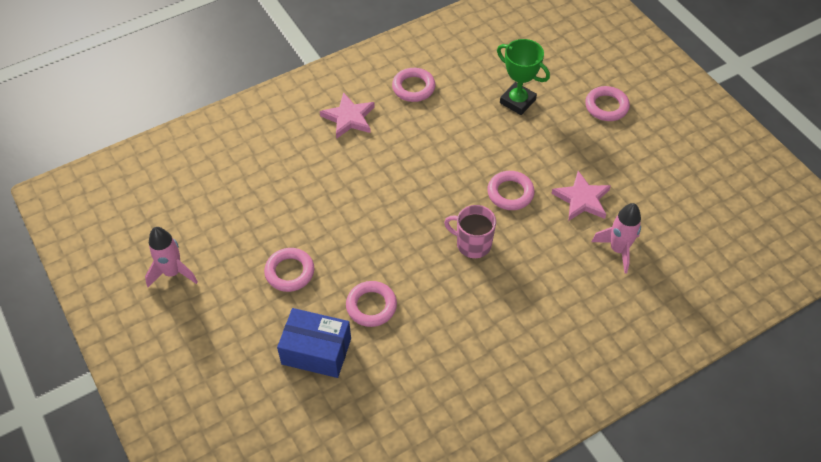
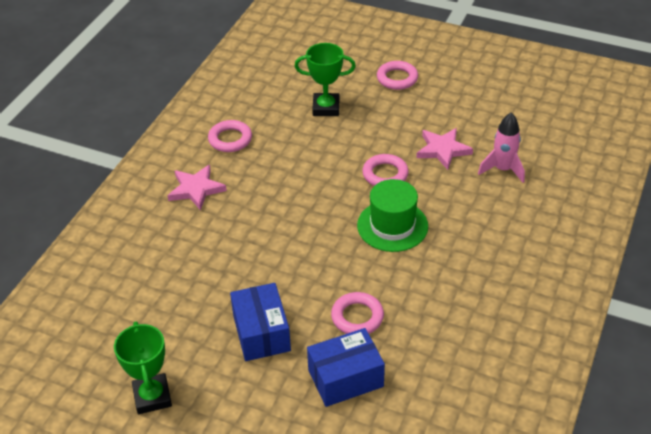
camera: 35 degrees left, 10 degrees down
(173, 272) = (152, 397): pink rocket -> green trophy
(290, 272) = (261, 333): pink ring -> blue box
(472, 244) = (392, 226): pink mug -> green hat

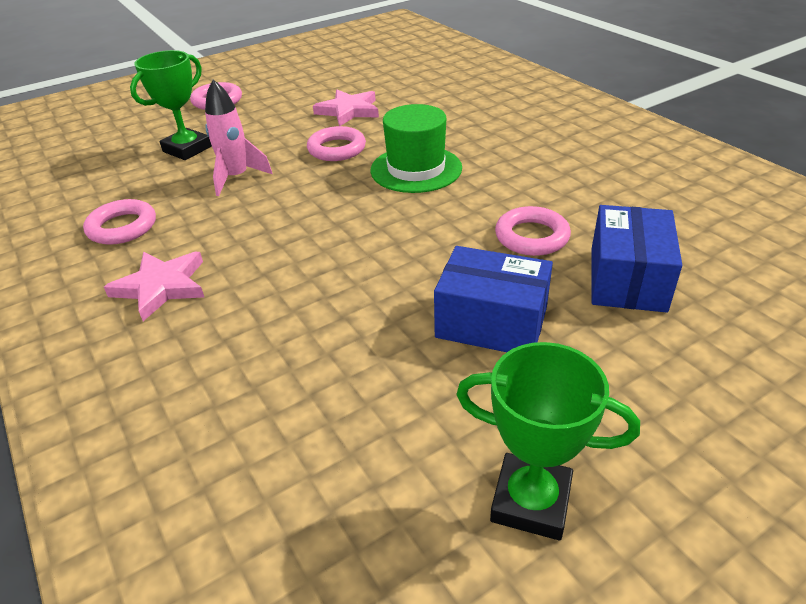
camera: 55 degrees left, 5 degrees down
(502, 169) = (415, 94): pink rocket -> pink rocket (236, 178)

